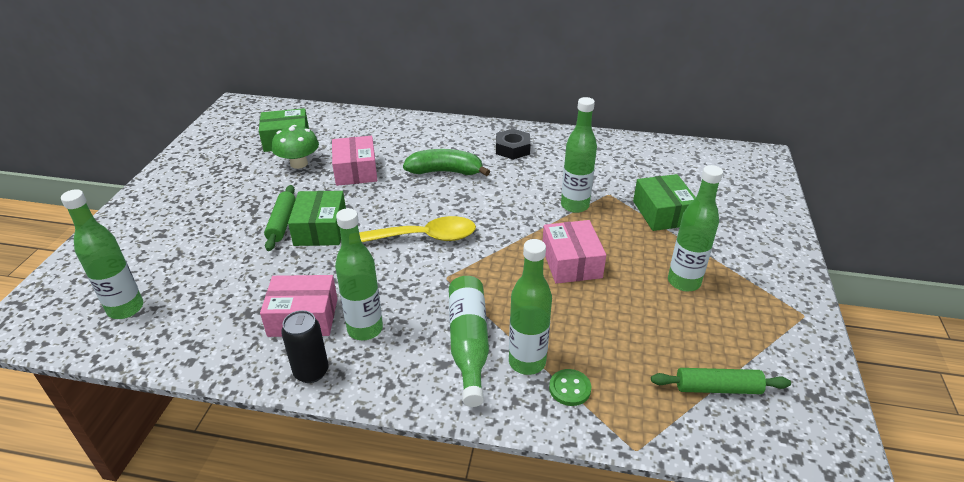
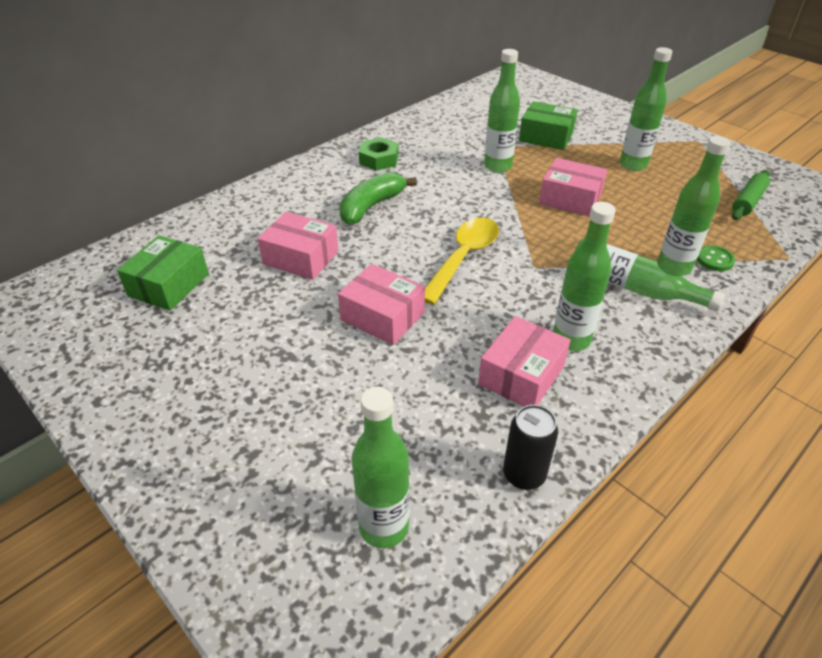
camera: 55 degrees left, 5 degrees up
(282, 223) = (340, 341): green rolling pin -> none
(299, 163) = (234, 292): green mushroom -> none
(311, 372) = (608, 395): black can -> black can (524, 475)
(320, 229) = (382, 316): green box -> pink box
(512, 149) = (379, 159): black nut -> green nut

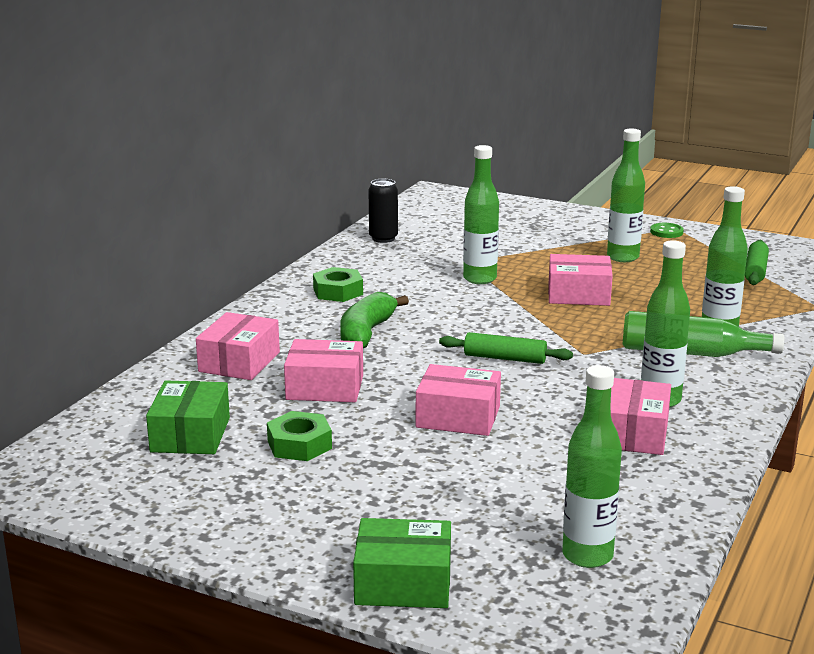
camera: 20 degrees left, 20 degrees down
(238, 316) = (299, 444): none -> green nut
(257, 216) = (239, 362): none -> pink box
(463, 258) = (504, 358): yellow spoon -> green rolling pin
(524, 475) = (686, 497): black can -> black can (383, 238)
(546, 137) = (512, 246): green box -> green box (403, 583)
(714, 260) = (753, 320): green button -> green button (666, 232)

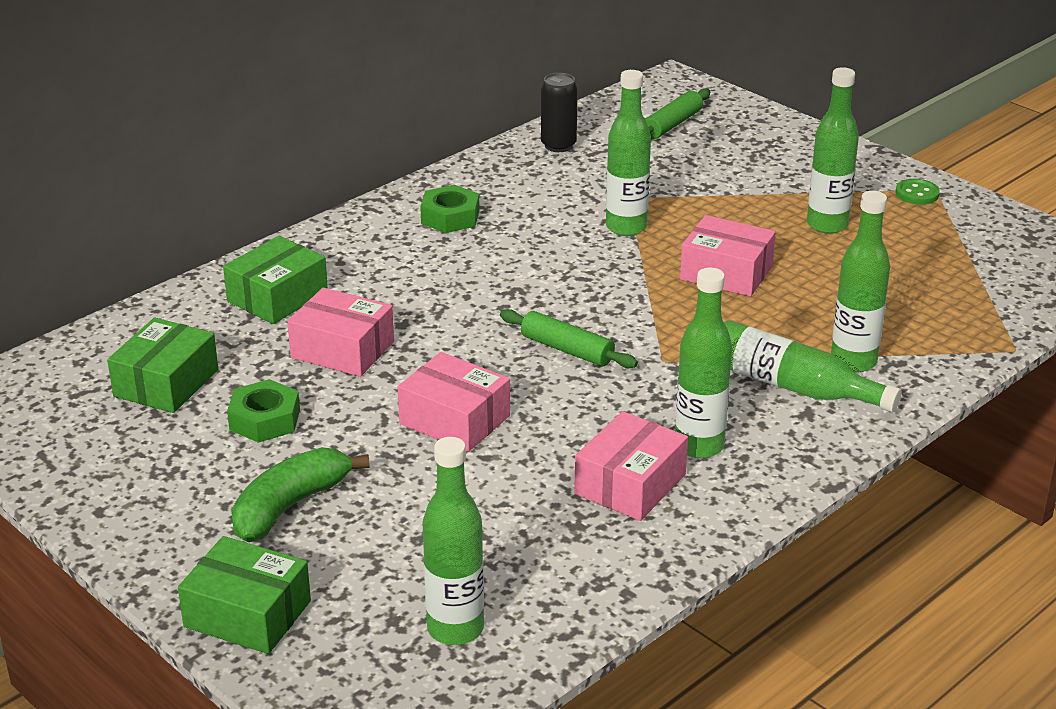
camera: 20 degrees right, 10 degrees up
(239, 362) = (277, 297): pink box -> green box
(366, 333) = (439, 283): green banana -> green banana (290, 506)
(755, 270) = (981, 276): green rolling pin -> green rolling pin (672, 124)

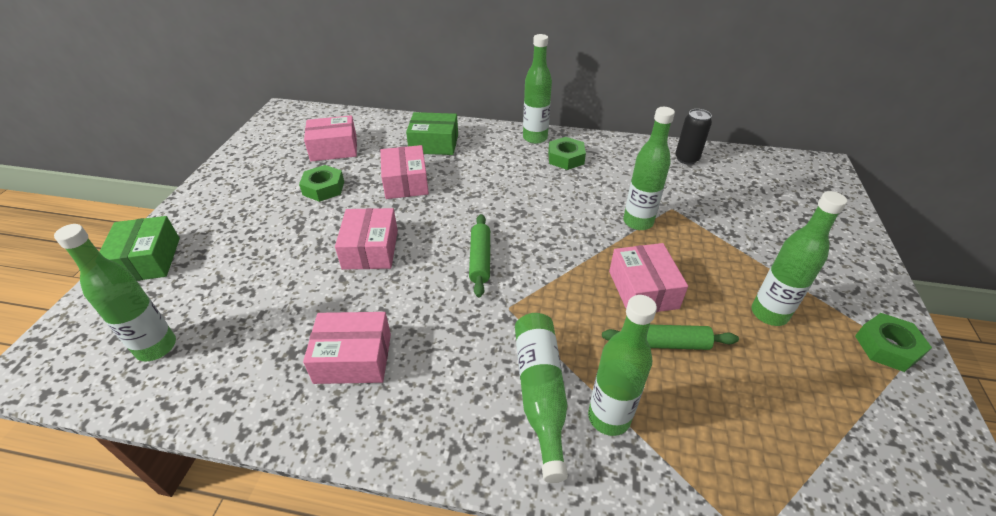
camera: 55 degrees right, 10 degrees up
(166, 383) = (334, 148): green box -> pink box
(290, 506) = (251, 230): green banana -> none
(672, 124) = (776, 187): green rolling pin -> green rolling pin (667, 343)
(699, 446) = (423, 374): green bottle -> green bottle (535, 138)
(917, 194) = (887, 347): green button -> green nut

